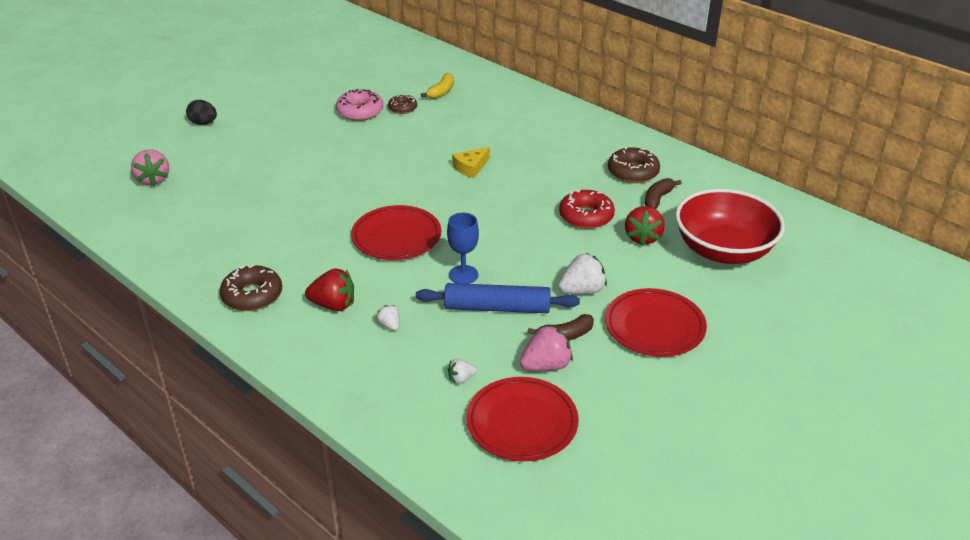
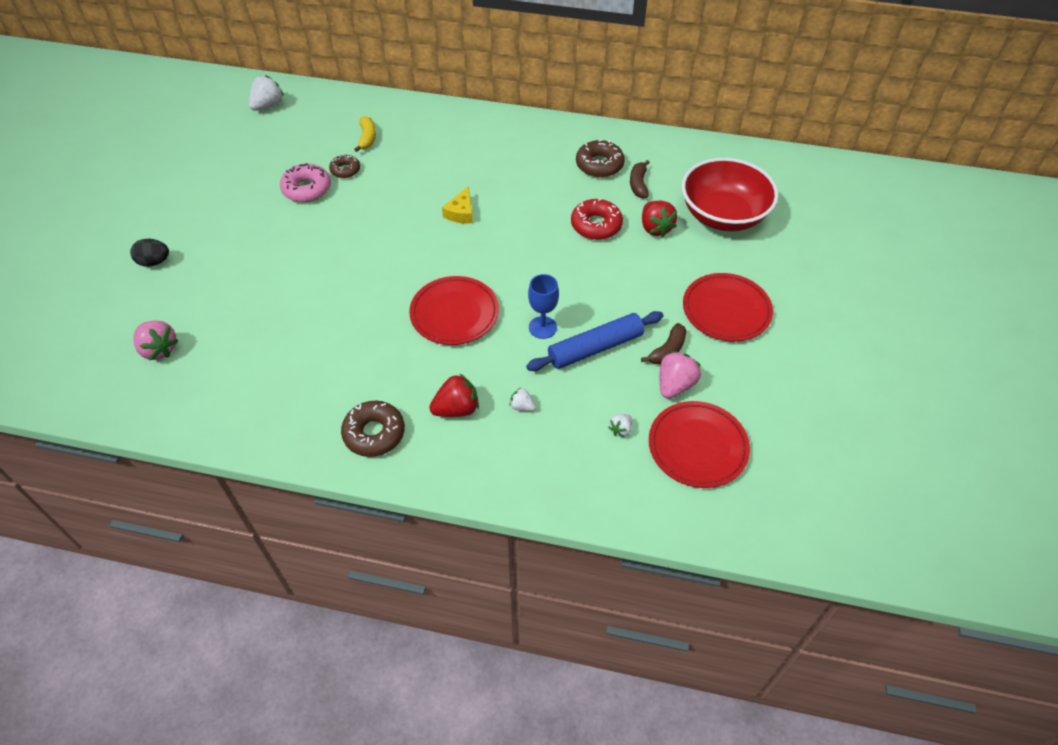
camera: 30 degrees left, 15 degrees up
(582, 290) = (648, 301): white strawberry -> white strawberry (268, 106)

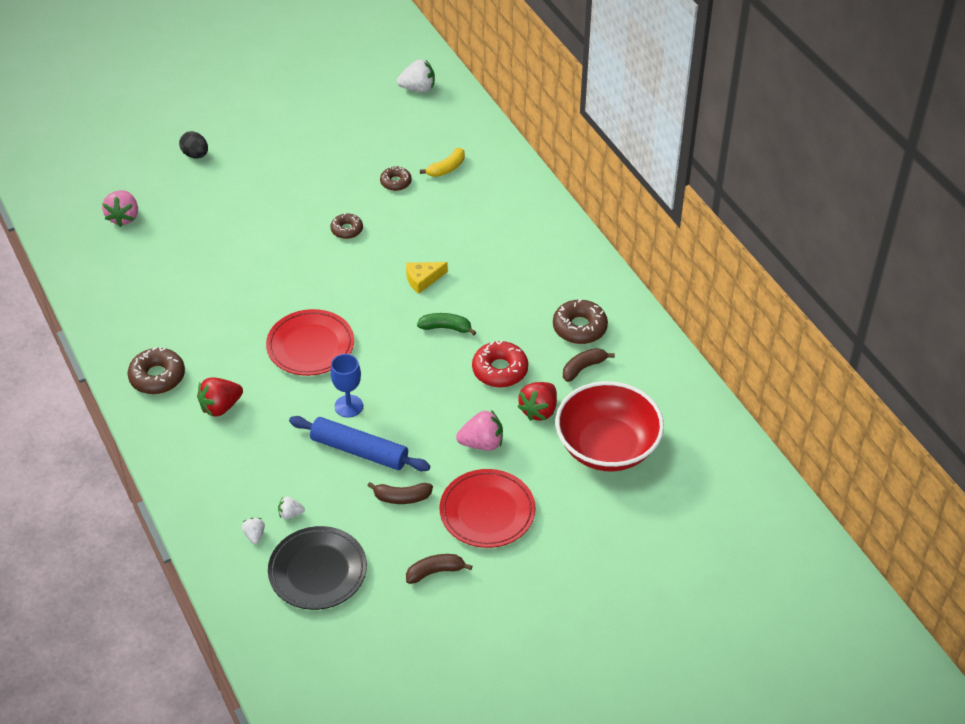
camera: 50 degrees right, 5 degrees down
(307, 189) = (351, 176): pink donut -> none
(358, 223) = (347, 230): none -> brown donut
(456, 409) = (220, 407): red strawberry -> red strawberry turned 120 degrees clockwise
(522, 406) = (258, 442): white strawberry -> white strawberry (254, 535)
(523, 228) = (446, 328): none -> green banana
(675, 385) = (368, 523): pink strawberry -> pink strawberry (482, 443)
(697, 447) = (318, 571): red plate -> black plate
(759, 373) = (435, 572): none -> brown banana

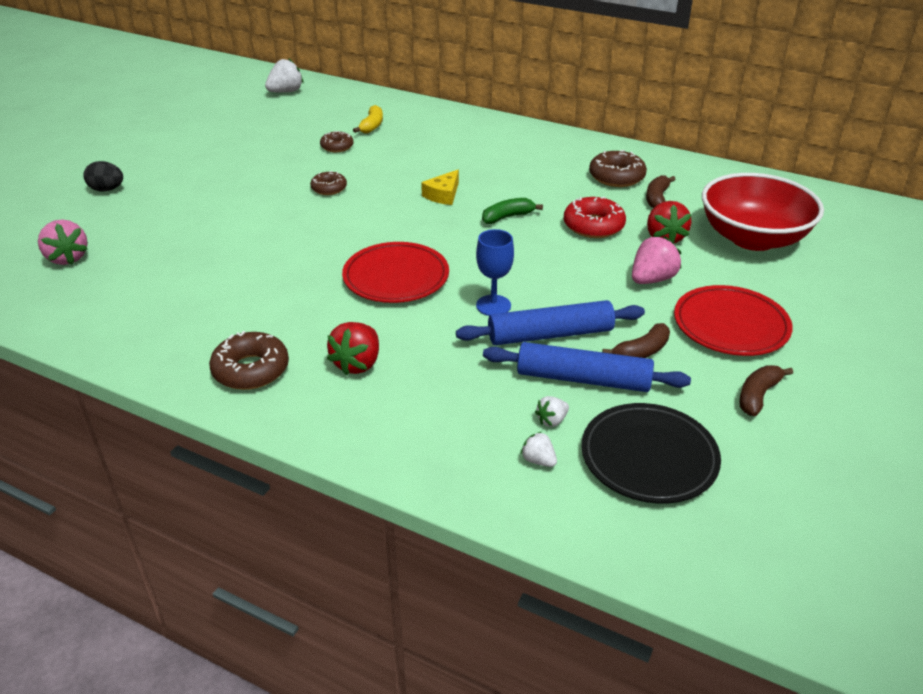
camera: 35 degrees left, 10 degrees down
(341, 496) = (583, 379): none -> blue rolling pin

